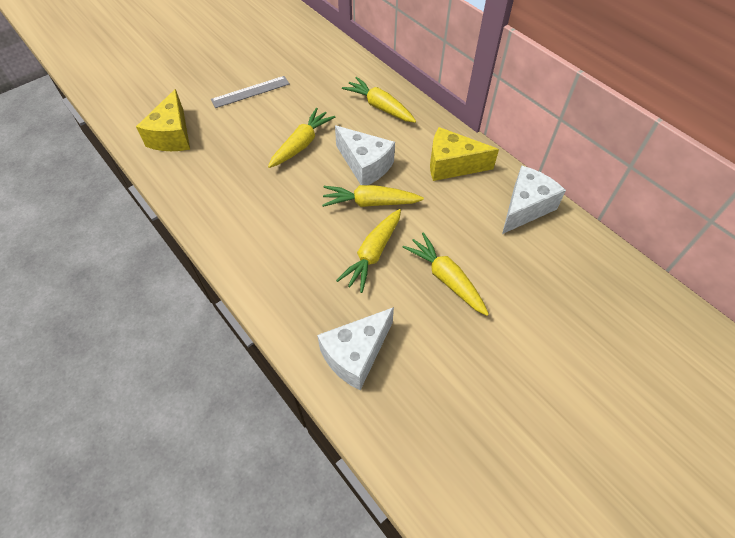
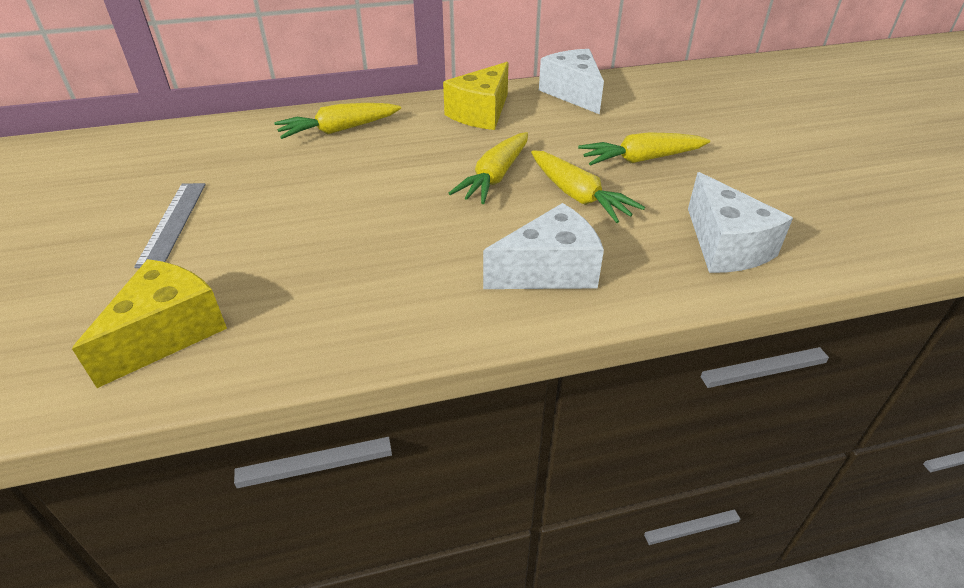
camera: 65 degrees left, 15 degrees down
(172, 136) = (168, 333): yellow cheese -> yellow cheese turned 90 degrees counterclockwise
(301, 144) = (341, 203): yellow carrot -> none
(365, 165) = (429, 165): white cheese -> white cheese (549, 271)

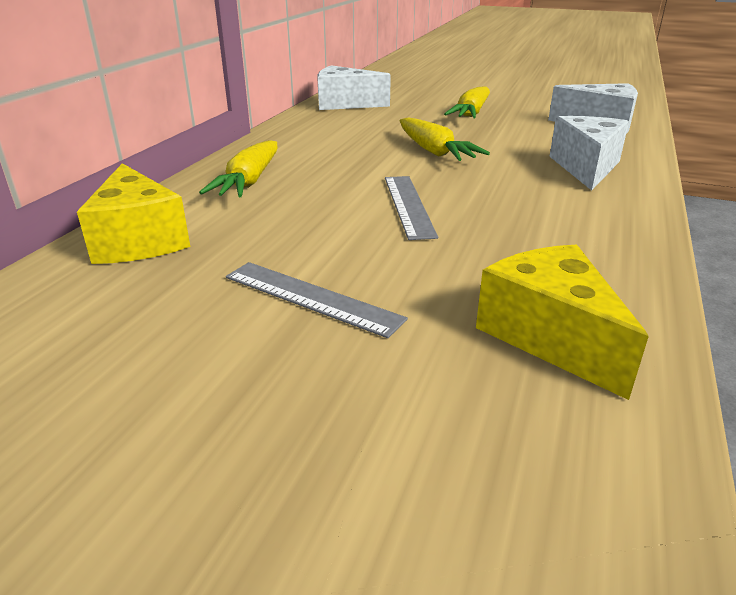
camera: 55 degrees left, 10 degrees down
(353, 206) = (409, 205): none -> grey ruler
(481, 113) = (322, 132): yellow cheese -> yellow cheese (138, 240)
(578, 196) = (496, 138): yellow carrot -> none

